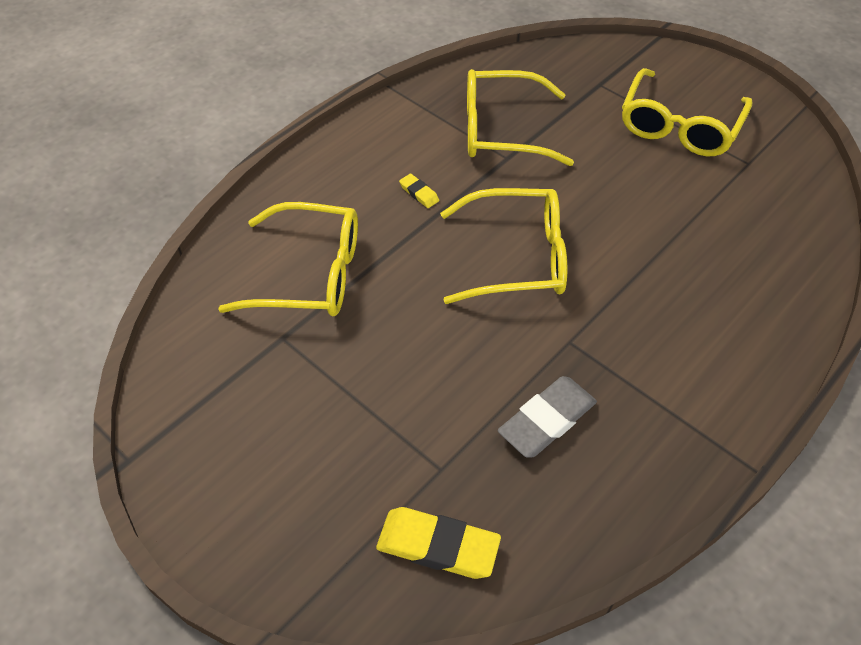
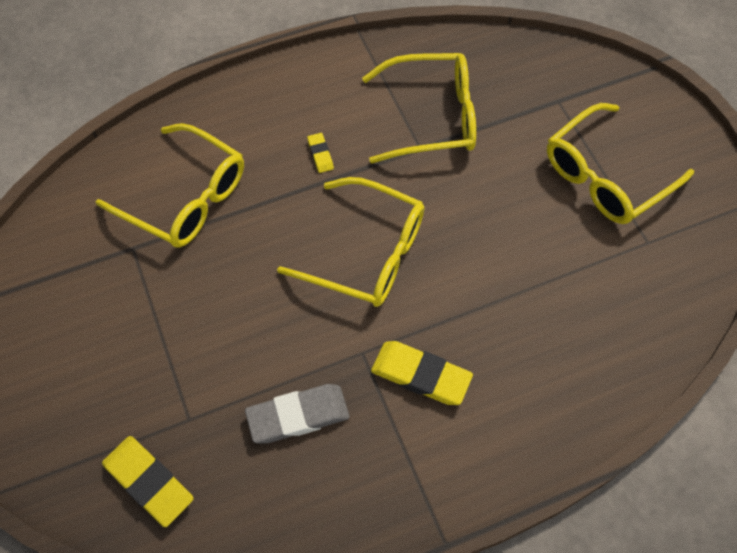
camera: 25 degrees right, 10 degrees up
(501, 130) = (432, 117): yellow glasses -> yellow glasses turned 150 degrees clockwise
(635, 339) = (421, 375): none -> yellow eraser

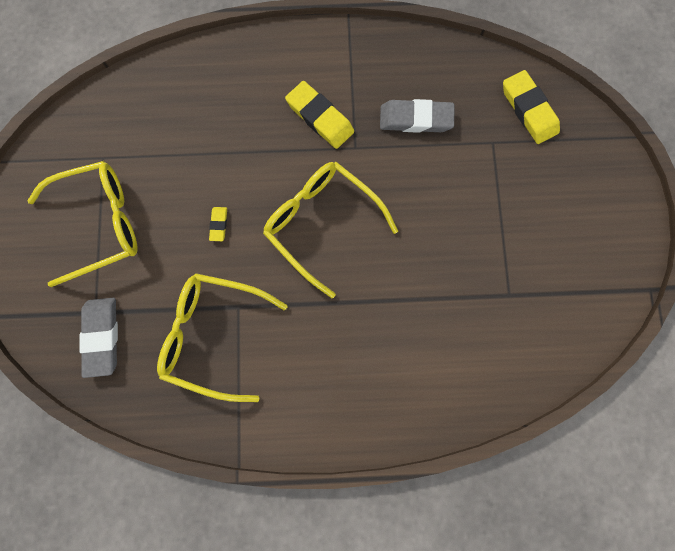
camera: 160 degrees left, 15 degrees up
(186, 198) = (455, 328): yellow glasses -> none
(320, 154) = (326, 331): yellow eraser -> yellow eraser (219, 224)
(538, 84) = (102, 337): none -> grey eraser

